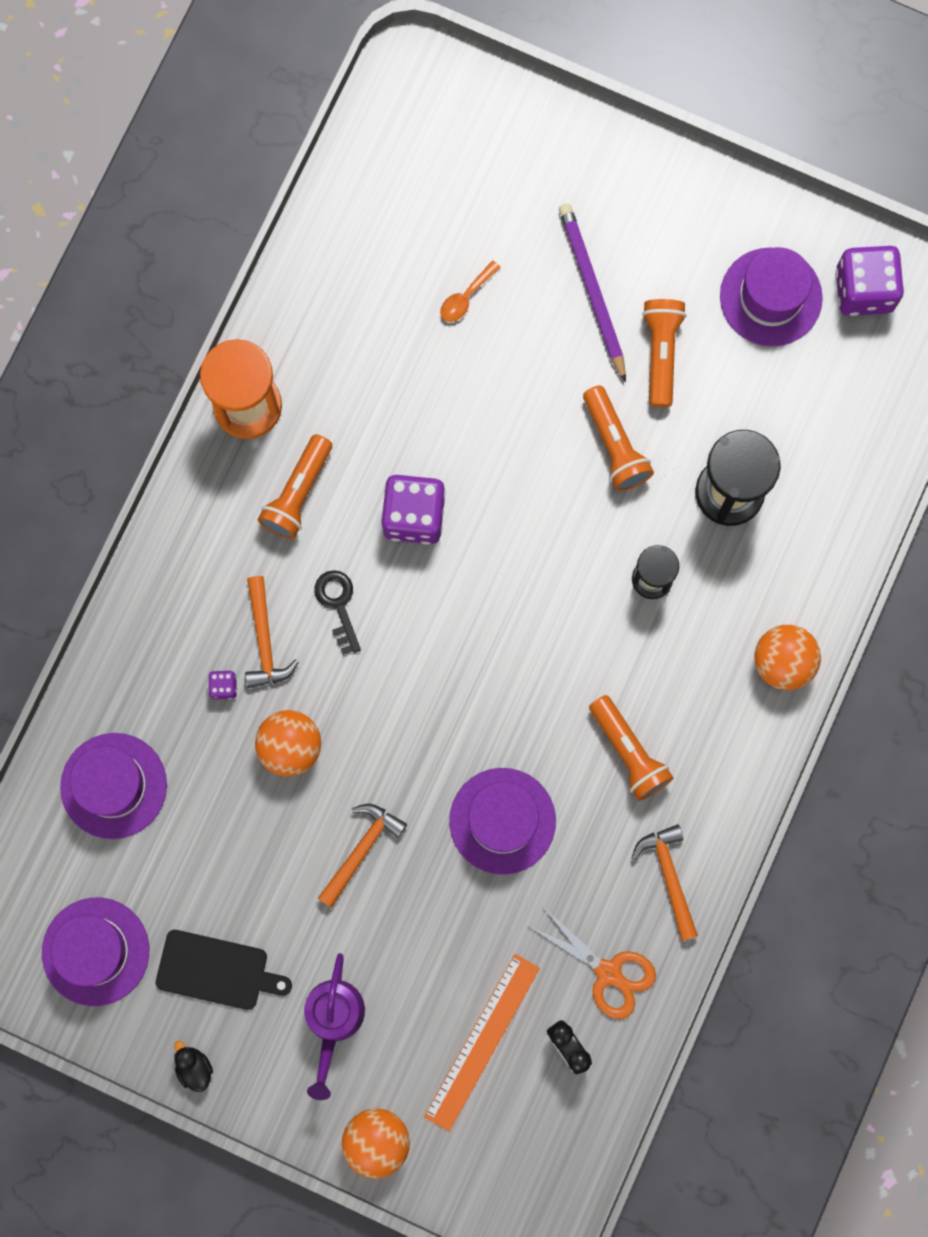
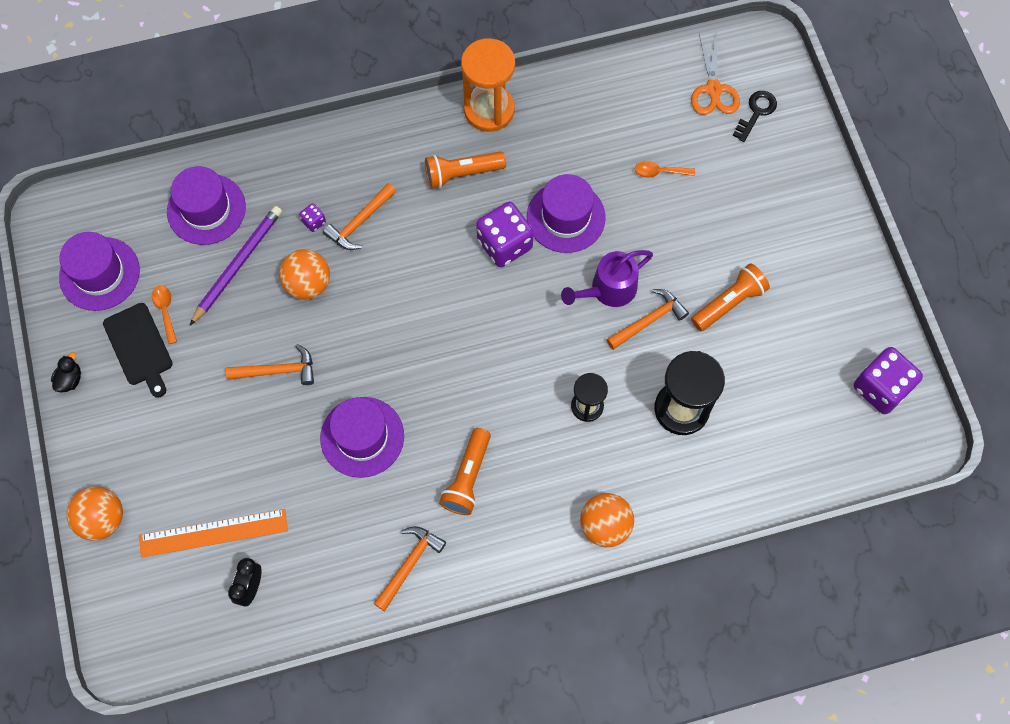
camera: 50 degrees right, 10 degrees down
(198, 914) = (165, 311): none -> orange spoon
(333, 1020) = (159, 435): purple watering can -> purple watering can (608, 289)
(338, 605) = (415, 245): black key -> black key (756, 113)
(592, 291) = (729, 236): purple pencil -> purple pencil (237, 264)
(608, 972) = (317, 575): orange scissors -> orange scissors (713, 89)
(614, 445) = (648, 321): orange flashlight -> orange hammer
(770, 297) = (823, 338): purple hat -> purple hat (566, 217)

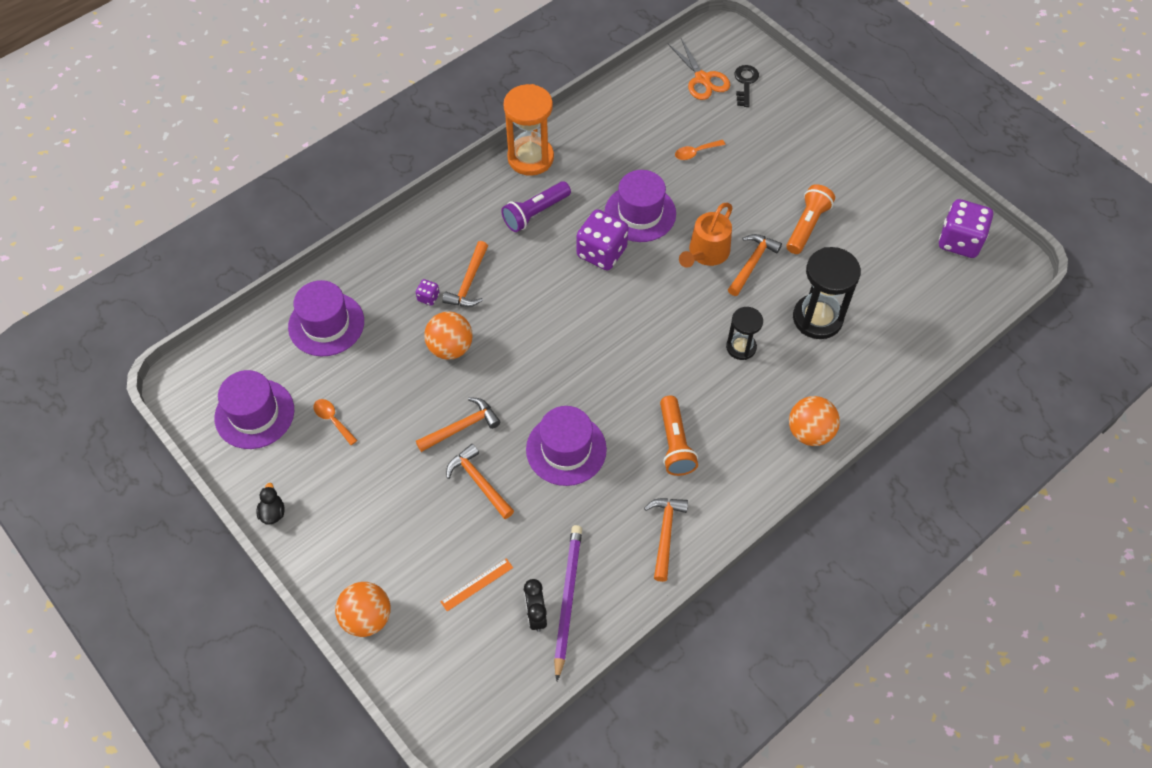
camera: 25 degrees left, 10 degrees down
(139, 347) = (324, 459): black cutting board -> none
(213, 533) = (477, 584): orange ruler -> orange ruler, size x0.54
(237, 264) = (379, 357): purple pencil -> purple pencil (567, 599)
(266, 433) = (479, 482): none -> orange hammer
(462, 173) = (535, 213): orange flashlight -> purple flashlight
(608, 289) = (706, 253): purple watering can -> orange watering can

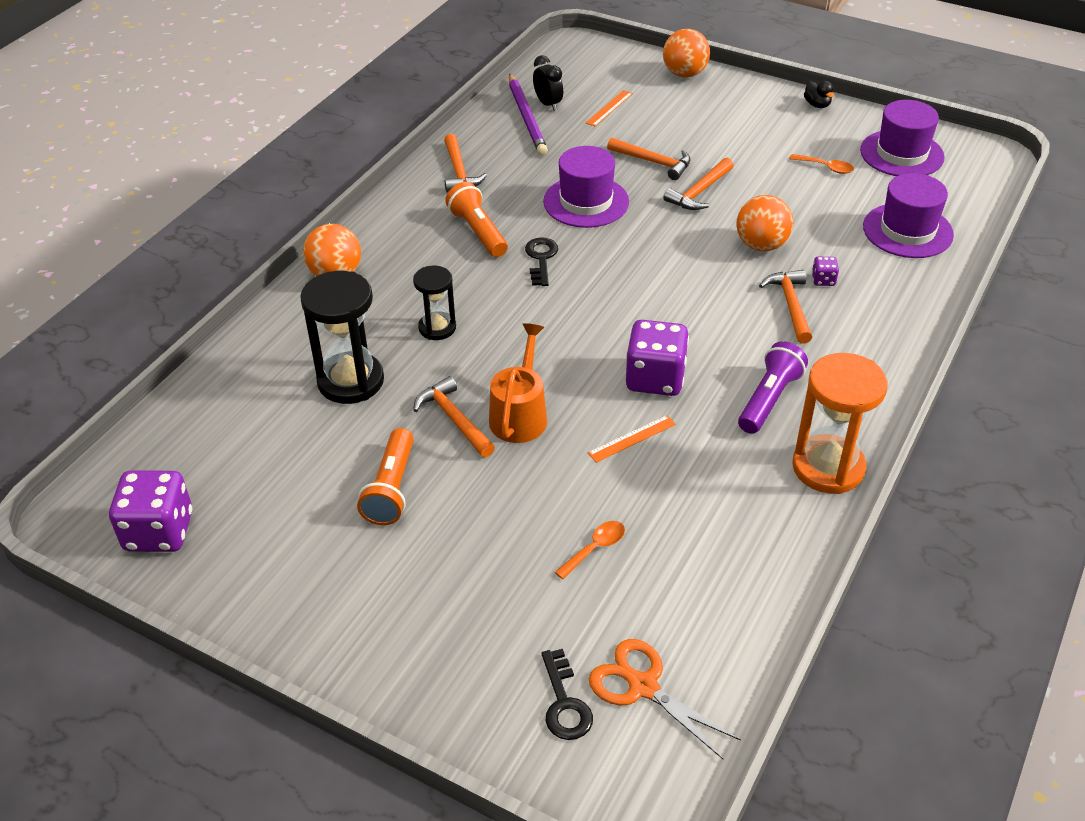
camera: 160 degrees right, 15 degrees down
(634, 392) = (541, 259): none -> black key
(640, 213) = (632, 438): purple hat -> orange ruler
(752, 263) = (454, 419): orange hammer -> orange hammer turned 135 degrees clockwise

